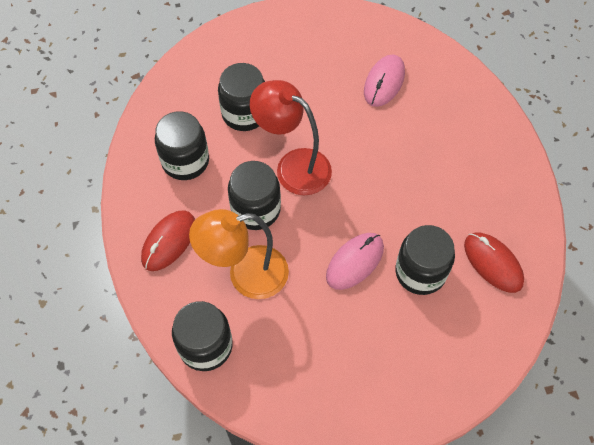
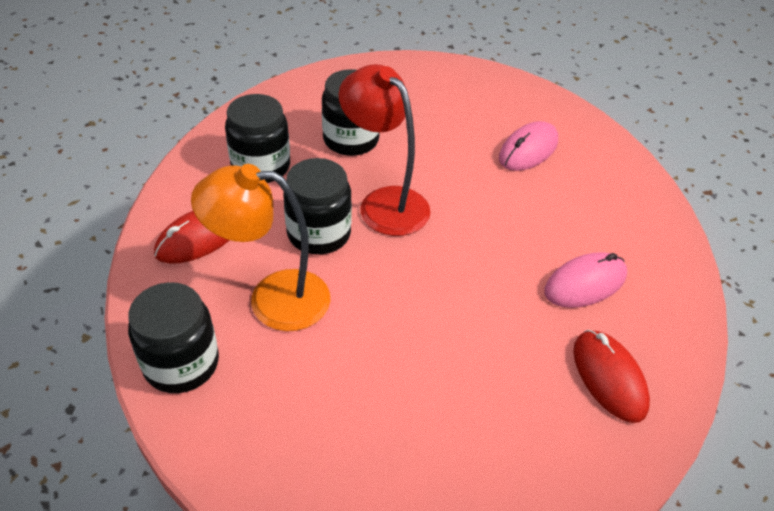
camera: 15 degrees right, 15 degrees down
(355, 262) = (418, 323): pink mouse -> pink mouse (585, 283)
(420, 272) = (502, 359): black jar -> none

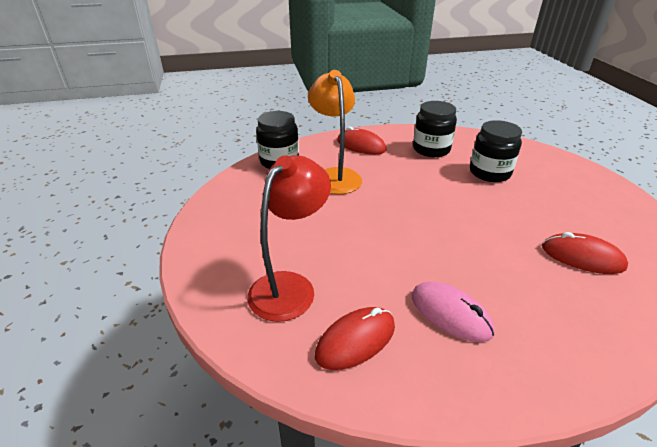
camera: 75 degrees right, 10 degrees down
(319, 233) = (395, 179): black jar -> none
(384, 202) = (445, 197): red lamp -> red lamp (290, 286)
(528, 150) = (582, 257): pink mouse -> red mouse

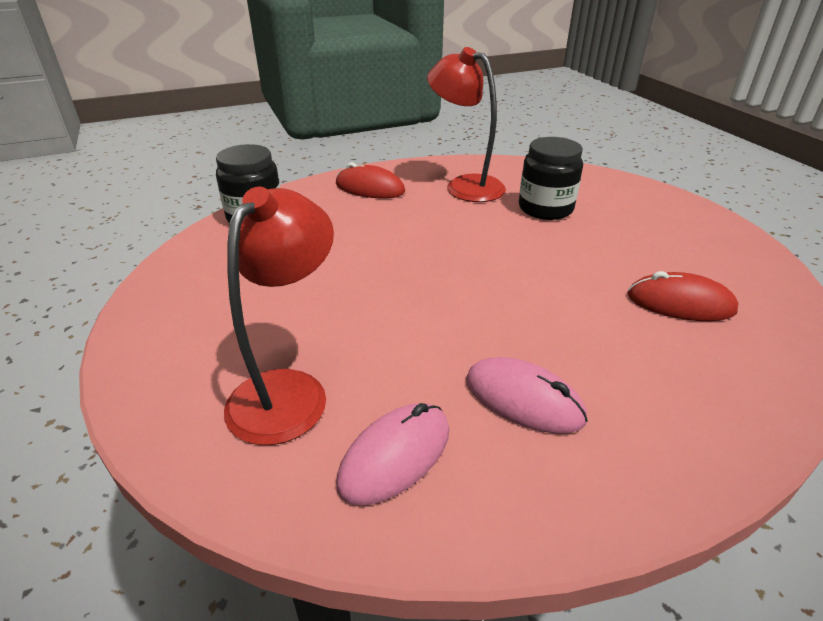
camera: 10 degrees left, 0 degrees up
(335, 176) = (338, 230): orange lamp -> none
(356, 340) = (395, 456): red mouse -> pink mouse
(431, 149) = (465, 185): black jar -> red lamp

